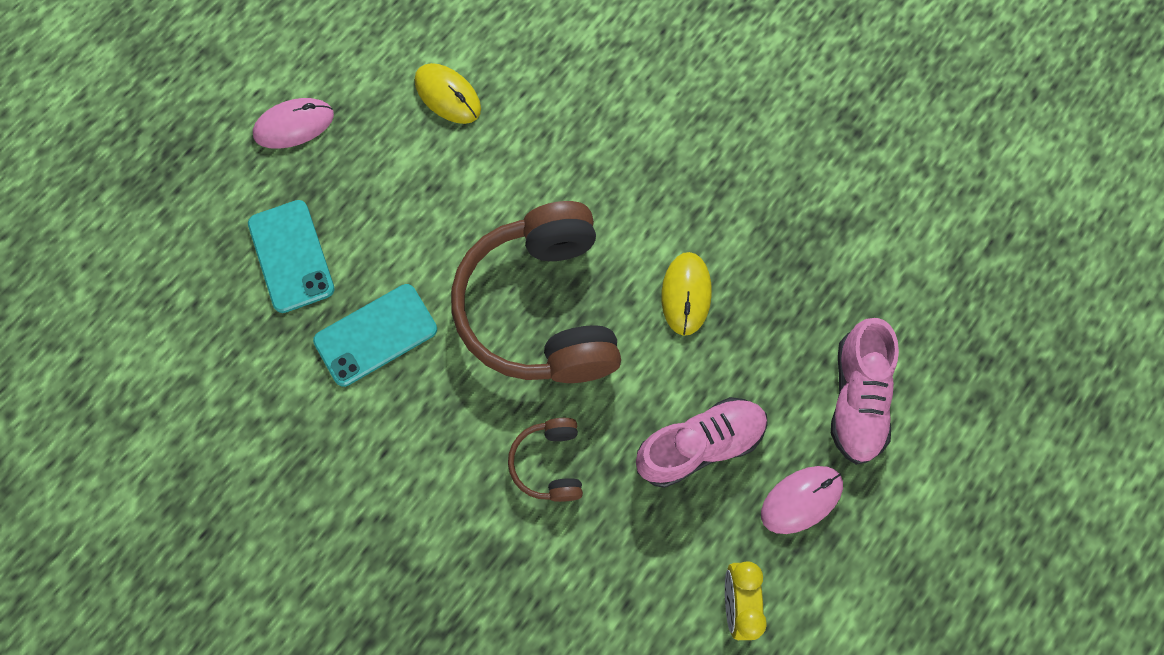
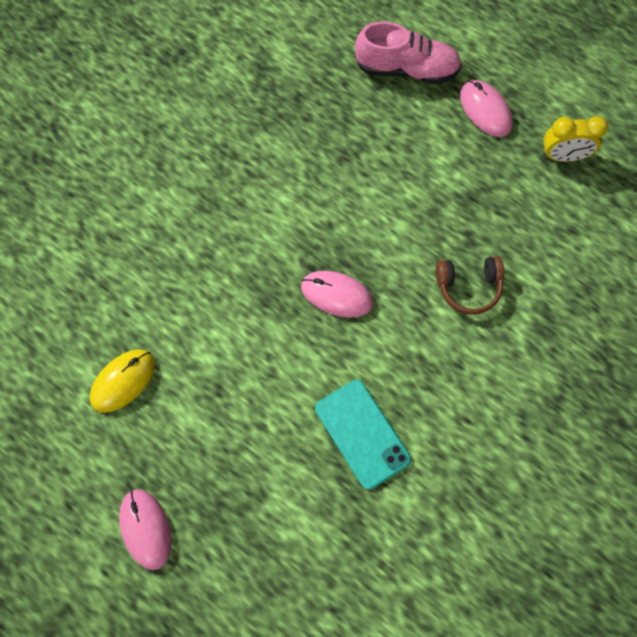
camera: 90 degrees left, 0 degrees up
(291, 256) = (285, 519): turquoise phone -> none
(541, 309) = (336, 295): brown headphones -> pink mouse
(686, 294) = (323, 182): yellow mouse -> none
(700, 445) = (448, 176): pink shoe -> none

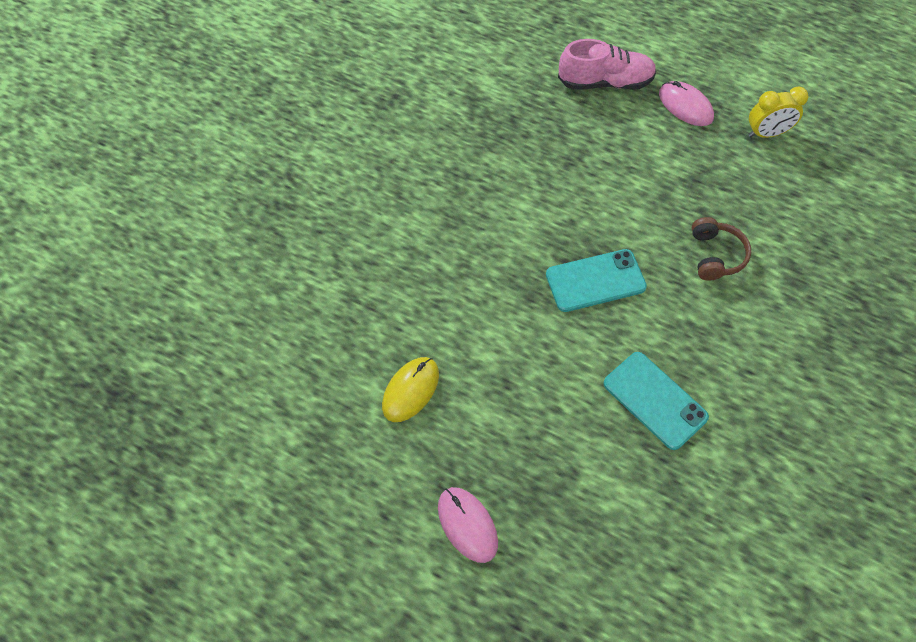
camera: 10 degrees left, 10 degrees down
(336, 295) = (595, 281): pink mouse -> turquoise phone
(468, 287) = (715, 255): brown headphones -> brown headphones turned 75 degrees counterclockwise

